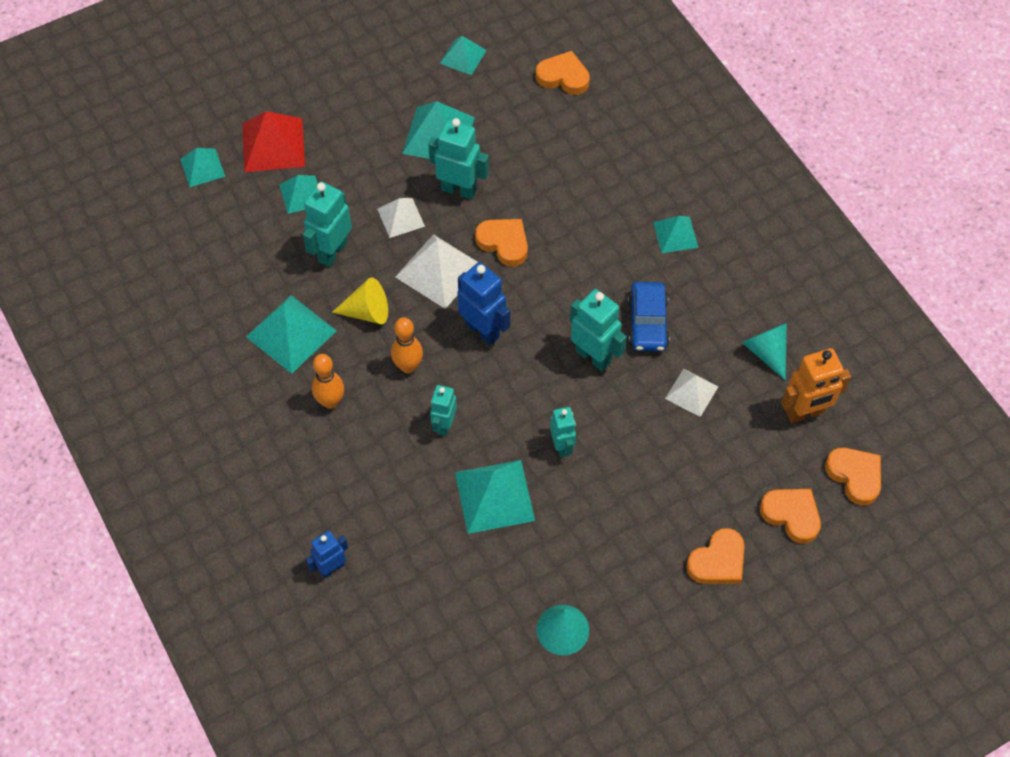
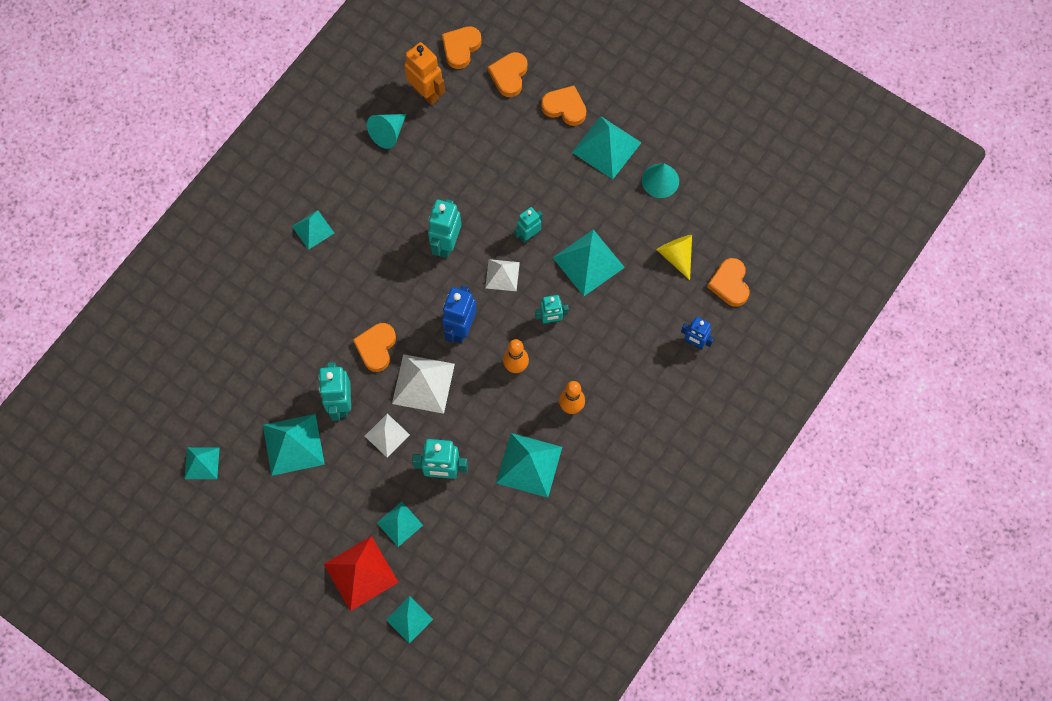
camera: 115 degrees left, 10 degrees up
(367, 312) = (484, 418): yellow cone -> yellow cone (676, 256)
(563, 77) = (191, 373): orange heart -> orange heart (729, 284)
(639, 586) = (606, 147): none -> turquoise pyramid
(647, 323) = (401, 219): blue car -> none
(691, 392) = (444, 169): white pyramid -> white pyramid (502, 275)

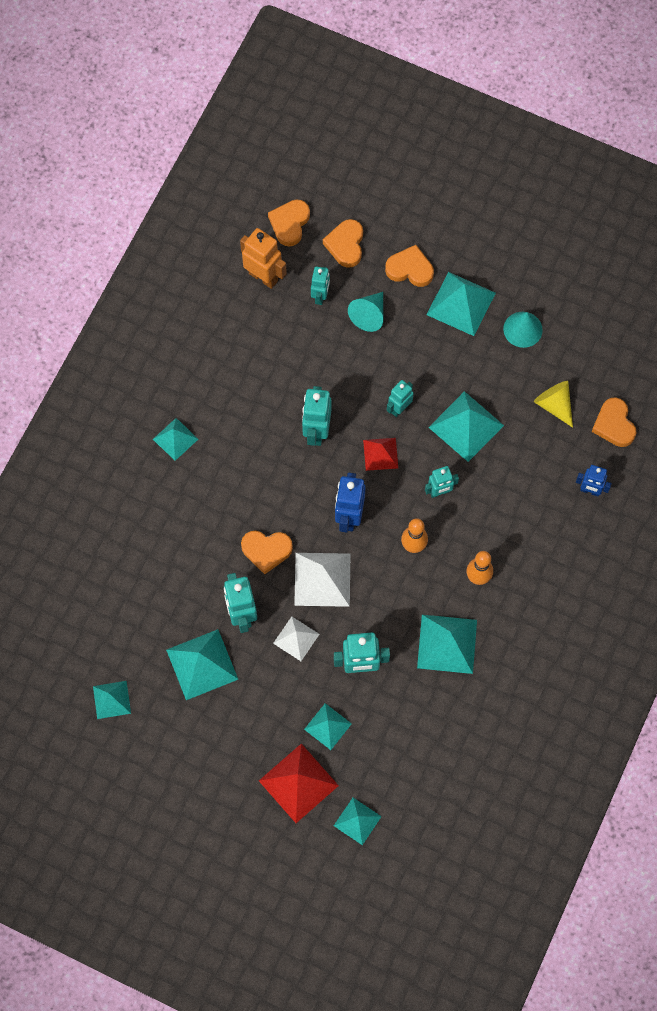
camera: 10 degrees left, 0 degrees up
(376, 347) = (266, 550): orange heart -> orange heart turned 90 degrees counterclockwise
(388, 133) = (232, 325): turquoise cone -> turquoise cone (369, 315)
(476, 119) = (320, 296): none -> turquoise robot
(502, 275) = (380, 454): white pyramid -> red pyramid

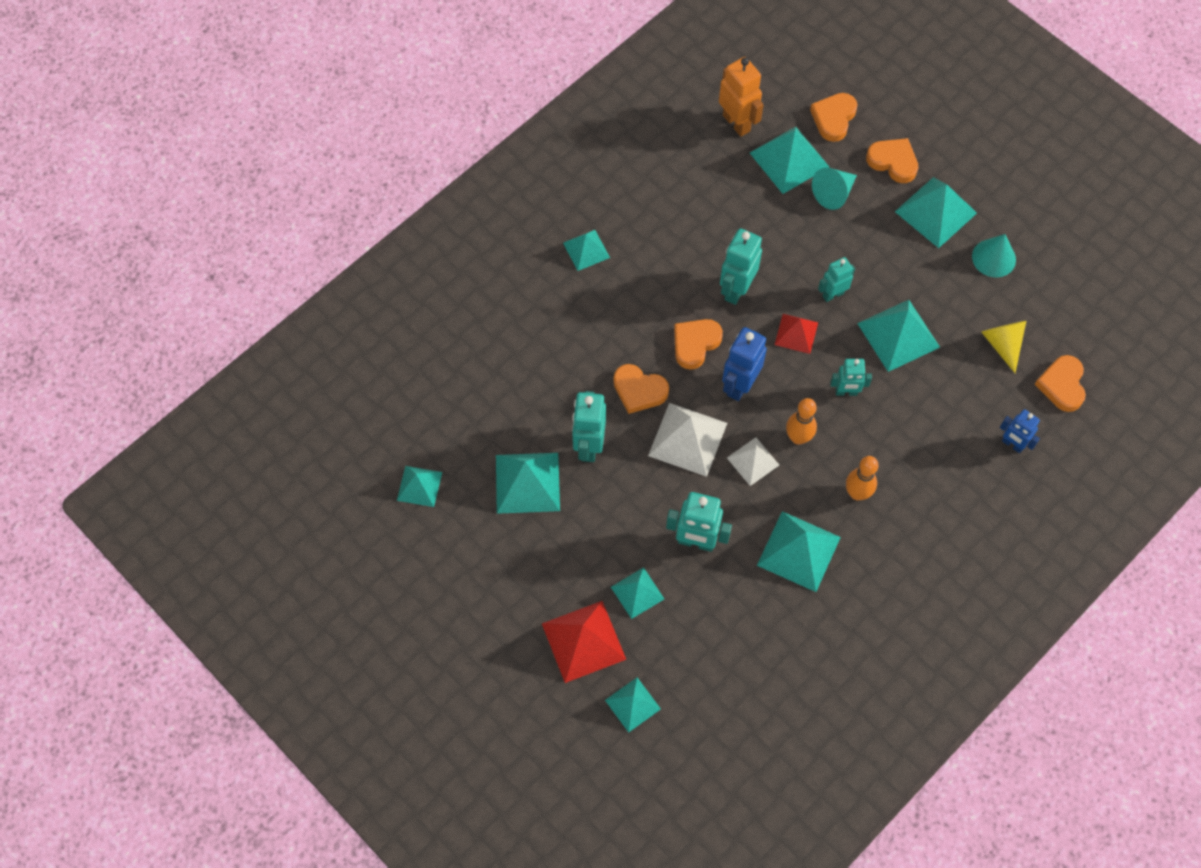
camera: 20 degrees right, 5 degrees down
(289, 223) = (782, 81): orange heart -> orange heart (695, 344)
(296, 638) = (637, 490): white pyramid -> white pyramid (753, 461)
(320, 296) = (789, 159): turquoise robot -> turquoise pyramid

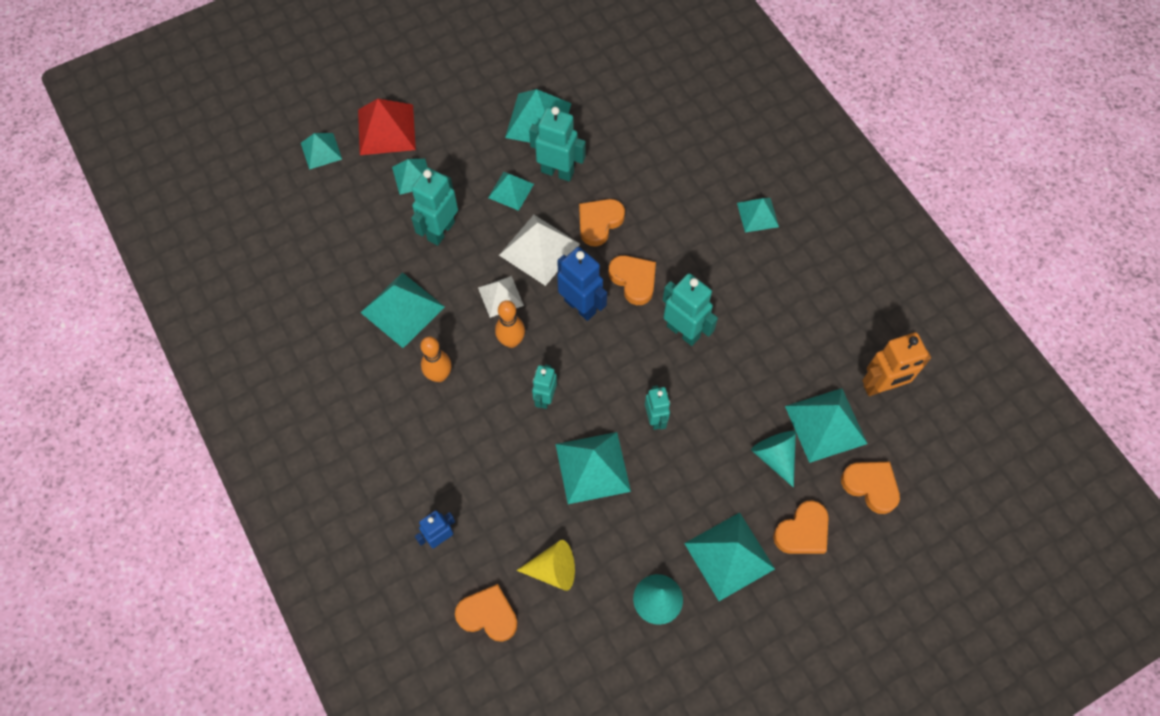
camera: 105 degrees right, 0 degrees up
(419, 486) = (560, 46): turquoise pyramid -> turquoise pyramid (511, 190)
(796, 333) = (621, 371): red pyramid -> none

